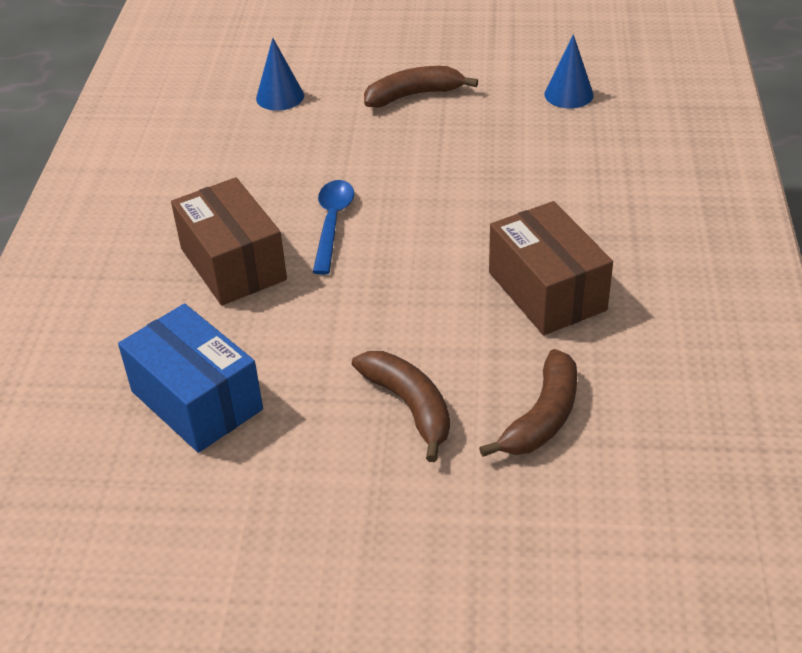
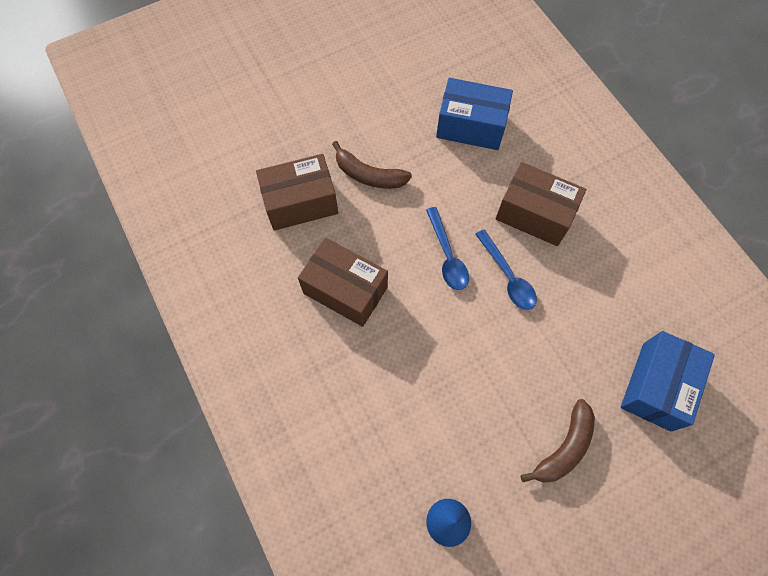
camera: 145 degrees right, 25 degrees up
(280, 97) = (656, 386): blue cone -> blue box
(385, 270) = (447, 256): none -> blue spoon
(542, 417) = (300, 202): brown banana -> brown box

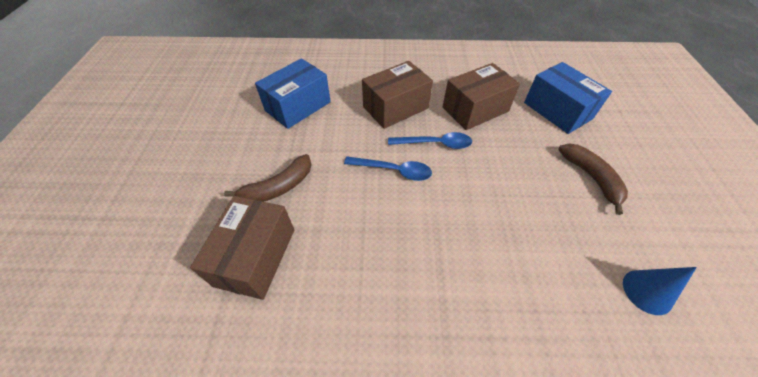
camera: 60 degrees left, 15 degrees down
(345, 290) = (376, 263): brown box -> brown box (475, 109)

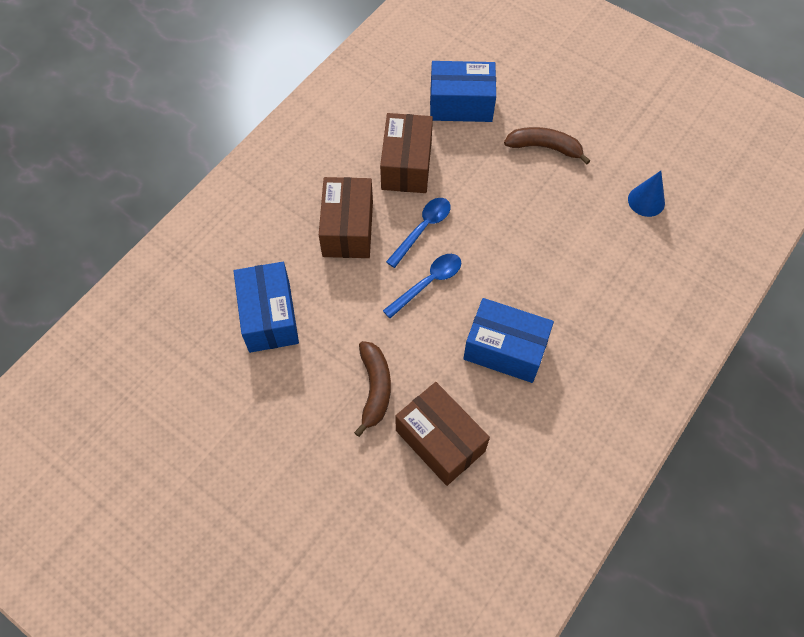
camera: 55 degrees left, 10 degrees up
(377, 257) = (505, 349): none -> blue box

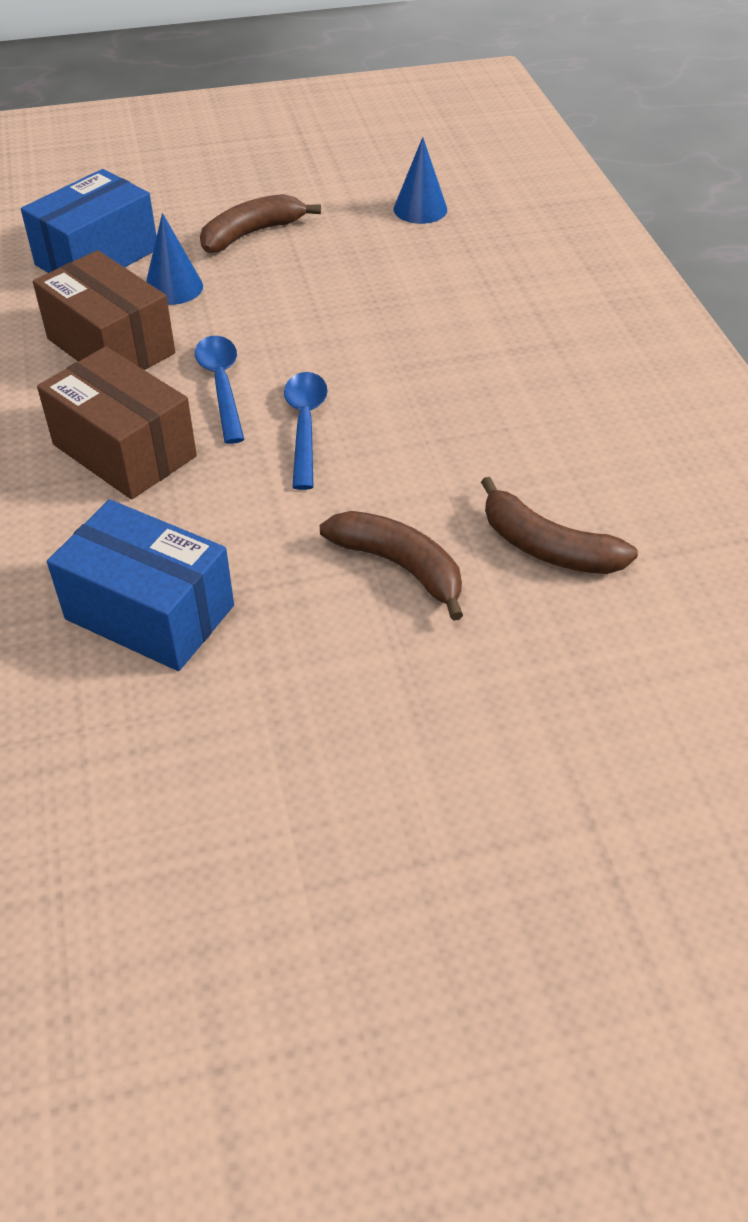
camera: 50 degrees left, 15 degrees down
(440, 441) = (547, 547): brown box -> brown banana
(470, 152) = (173, 287): none -> blue cone
(505, 349) = (480, 415): blue box -> none

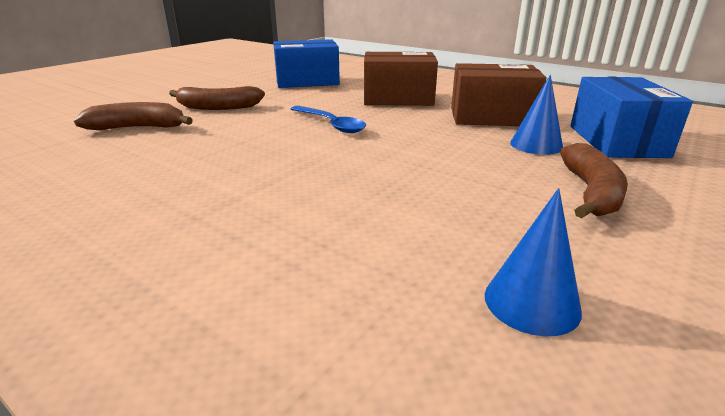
camera: 140 degrees right, 20 degrees down
(222, 385) = (403, 123): blue spoon -> none

